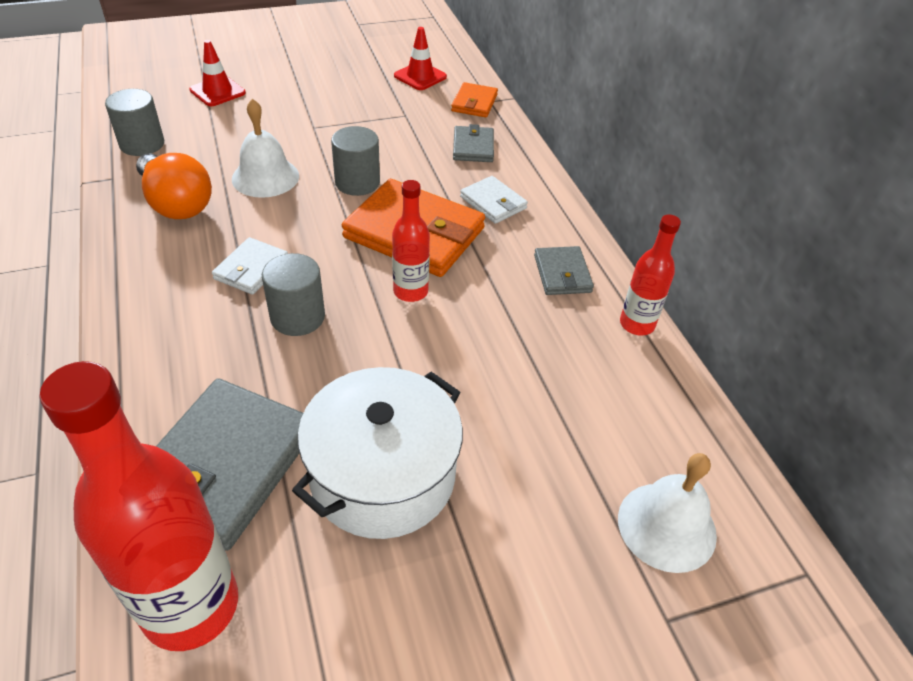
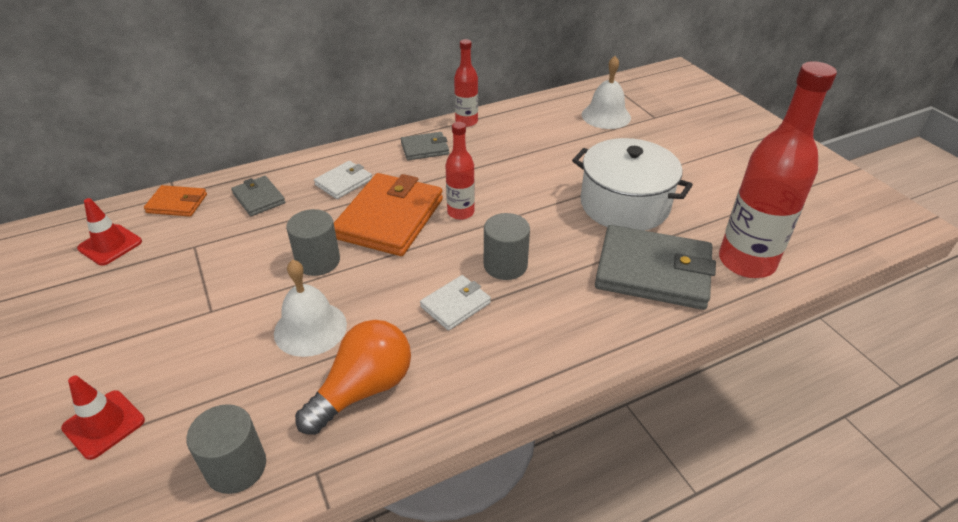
camera: 95 degrees left, 5 degrees down
(251, 269) = (455, 305): white wallet -> white wallet turned 60 degrees counterclockwise
(473, 147) = (259, 198): grey wallet -> grey wallet turned 60 degrees clockwise

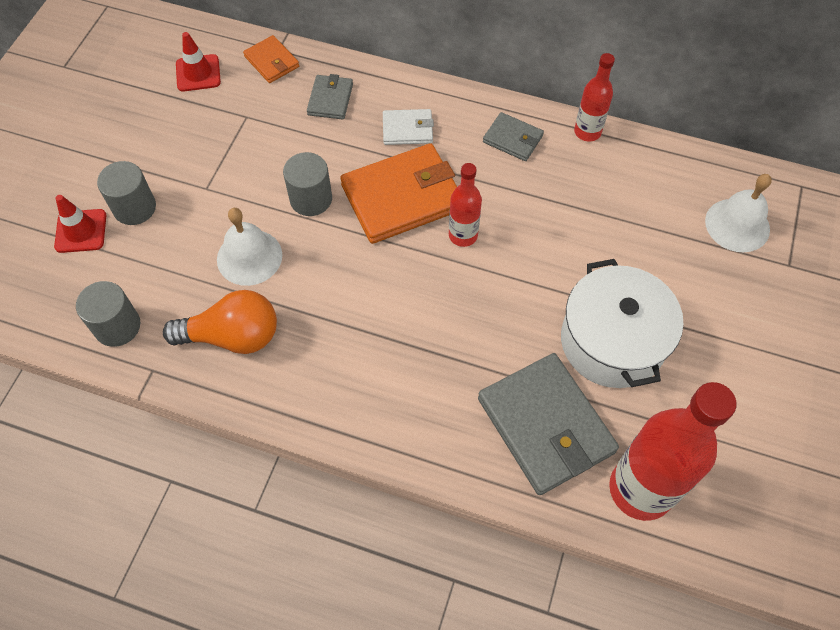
camera: 45 degrees right, 20 degrees up
(455, 305) = (360, 321): white wallet -> none
(505, 265) = (437, 317): grey cylinder -> grey cylinder (134, 208)

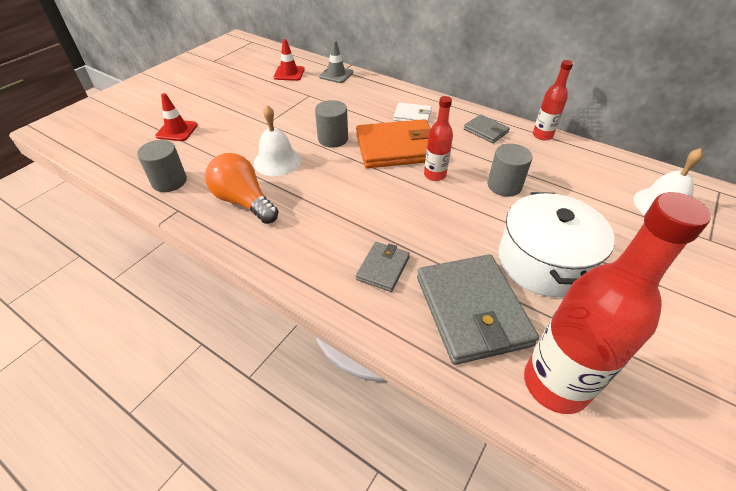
camera: 15 degrees right, 15 degrees down
(134, 208) = (217, 125): grey cylinder -> grey cylinder (504, 185)
(233, 336) = (244, 201): orange light bulb -> orange light bulb turned 150 degrees counterclockwise
(272, 61) = (336, 74): orange wallet -> grey traffic cone
(330, 99) = (366, 95): grey wallet -> grey wallet (383, 268)

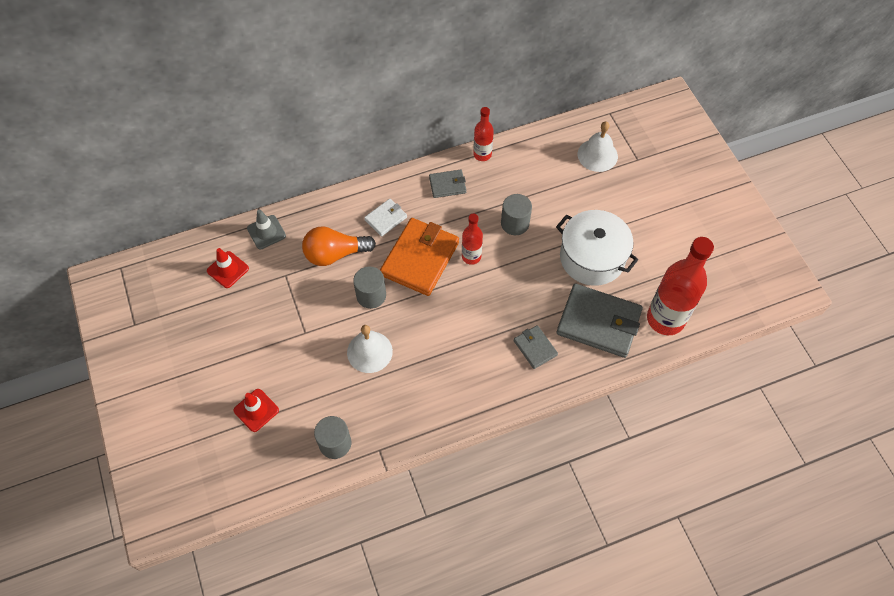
camera: 55 degrees left, 15 degrees up
(244, 201) = (404, 399): orange light bulb -> orange light bulb (335, 254)

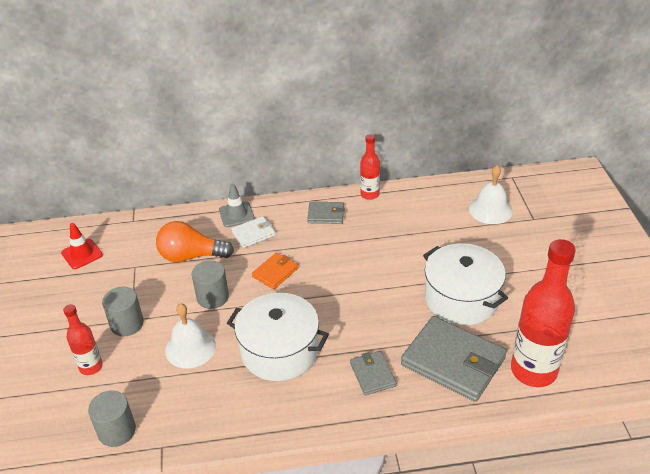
camera: 15 degrees right, 20 degrees down
(256, 410) = (50, 383): red traffic cone -> none
(266, 232) = (133, 229): grey traffic cone -> grey traffic cone (236, 214)
(420, 259) = (275, 272): orange wallet -> orange wallet, size x0.51
(449, 340) = (279, 351): none -> white pot
(471, 256) = (329, 278): red bottle -> red bottle (91, 367)
(515, 223) = (385, 256): grey cylinder -> grey cylinder (127, 324)

